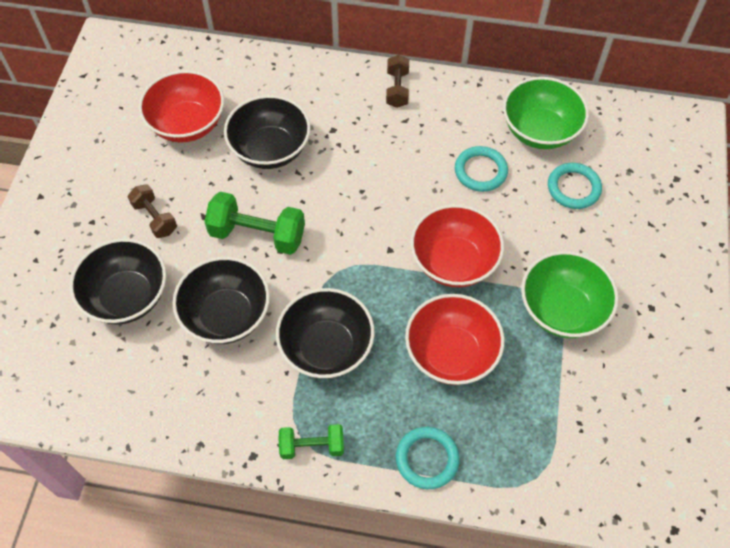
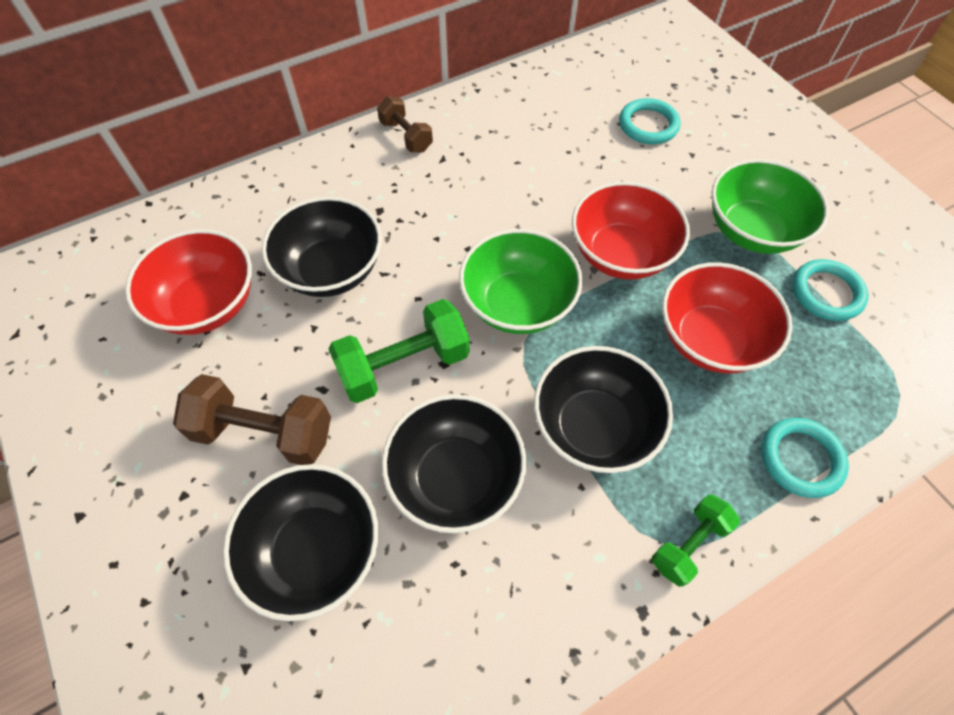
camera: 40 degrees left, 0 degrees up
(155, 218) = (264, 432): brown dumbbell -> brown dumbbell, size x1.64
(480, 171) = (557, 160): turquoise ring -> turquoise ring (826, 293)
(539, 131) = (570, 96): green bowl -> green bowl (517, 304)

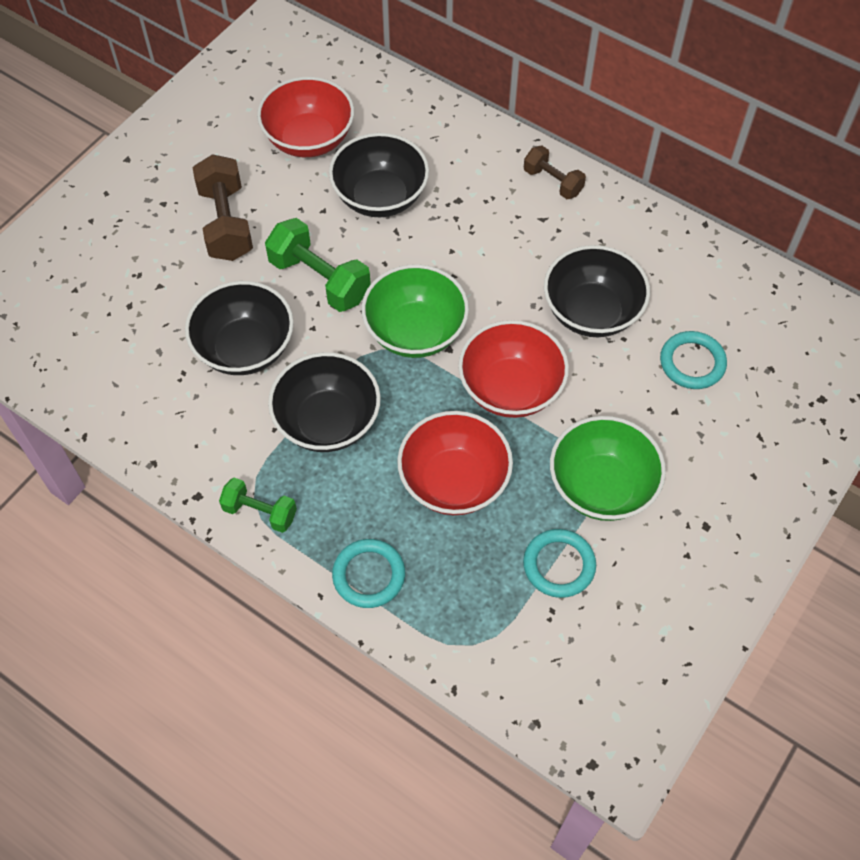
camera: 65 degrees right, 0 degrees up
(315, 550) = (158, 291): black bowl -> black bowl (591, 312)
(406, 136) = (552, 182): brown dumbbell -> brown dumbbell turned 75 degrees counterclockwise

